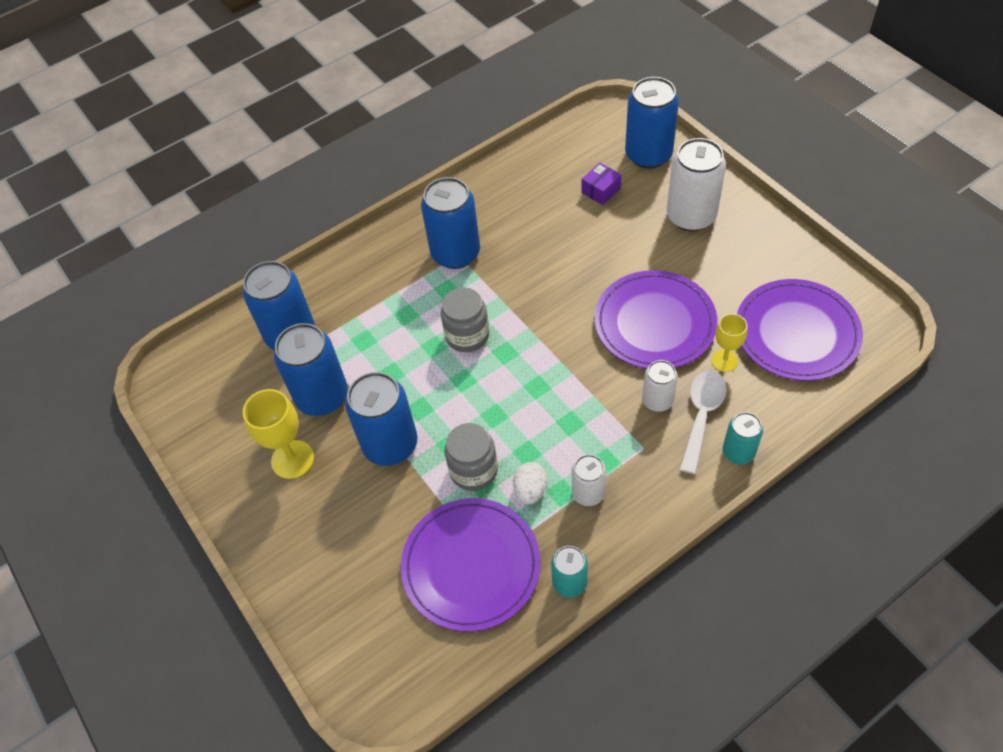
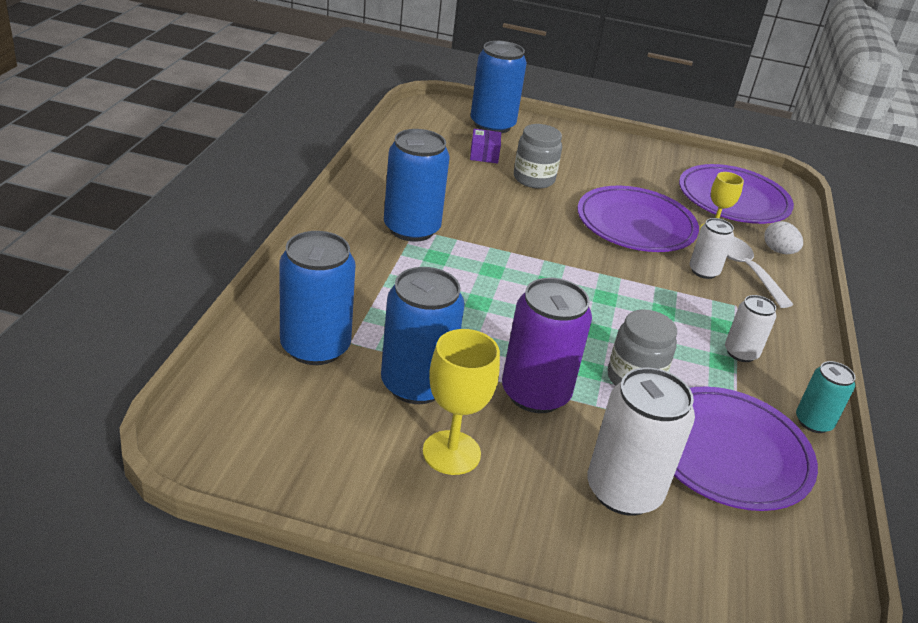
camera: 50 degrees left, 20 degrees down
(390, 444) = (535, 393): blue can -> purple can
(467, 335) = (499, 283): grey jar -> grey jar (534, 179)
(530, 490) = (698, 372): white egg -> white egg (778, 251)
(691, 216) = (573, 153): white can -> white can (623, 491)
(738, 452) = (797, 281): turquoise can -> none

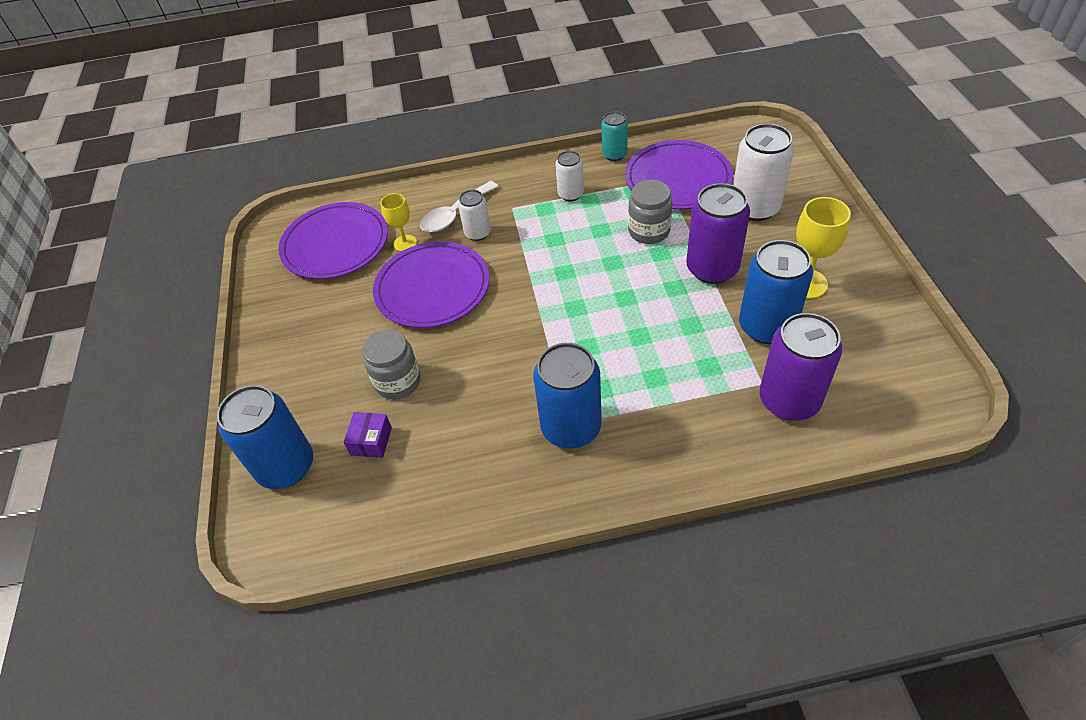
camera: 105 degrees left, 15 degrees up
(315, 347) = (789, 400): blue can -> purple can
(484, 155) = (371, 441): purple box -> purple box turned 60 degrees counterclockwise
(778, 251) = (410, 203): white egg -> none

